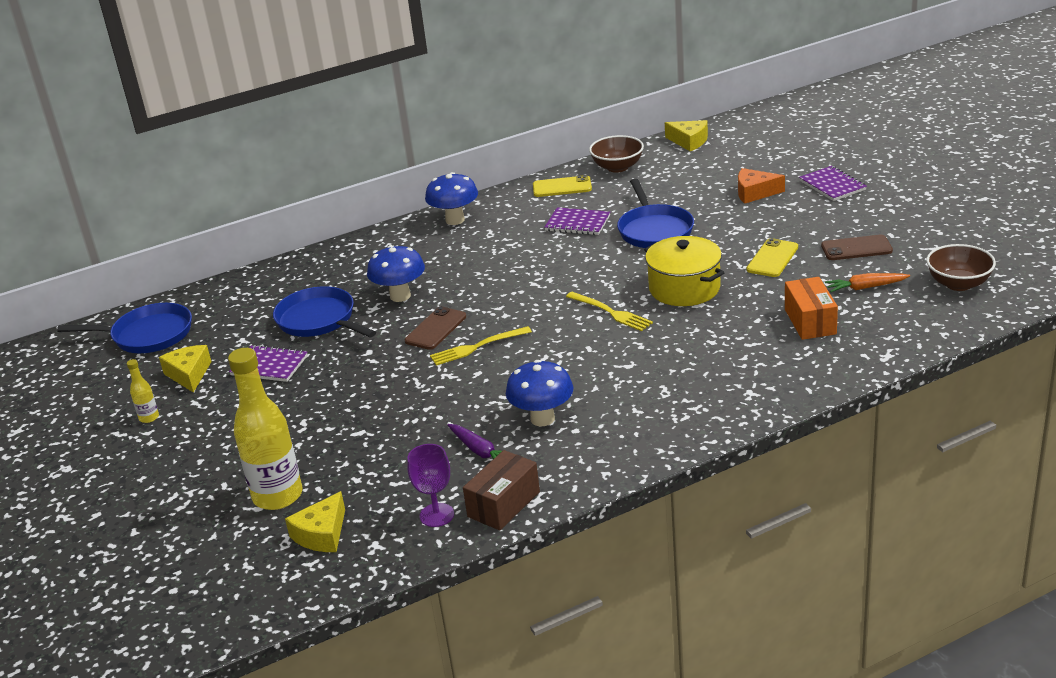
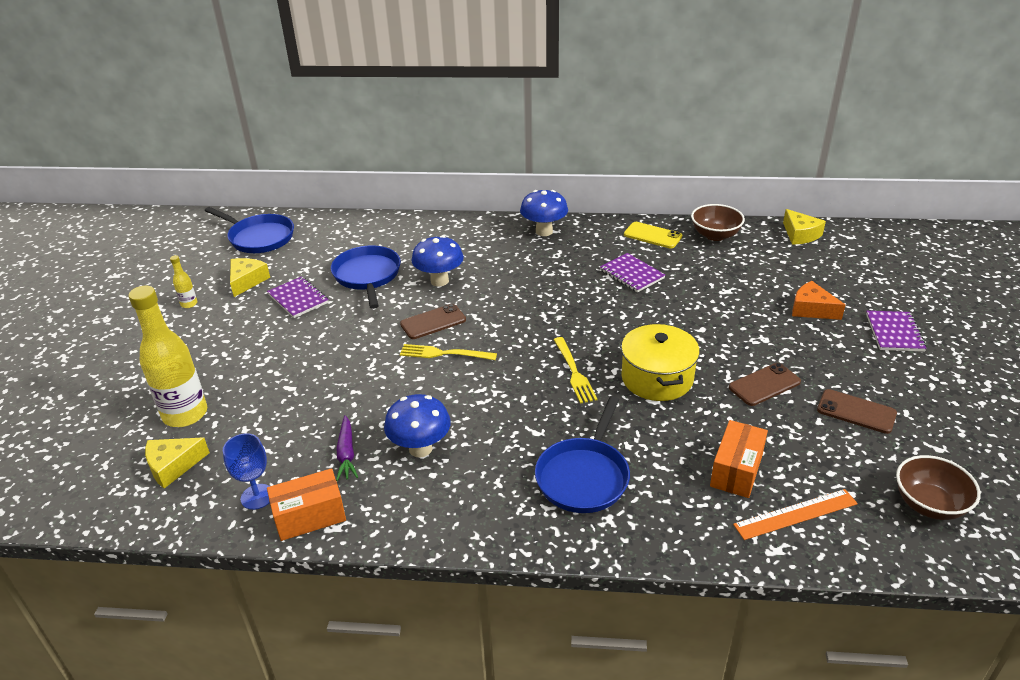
camera: 30 degrees right, 5 degrees up
(437, 515) = (257, 497): purple goblet -> blue goblet
(504, 504) = (310, 516): brown box -> orange box
(654, 230) = (687, 308): blue pan -> blue pan (584, 476)
(772, 258) = (764, 385): yellow phone -> brown phone
(865, 287) = (826, 460): orange carrot -> none
(878, 329) = (795, 514): none -> orange ruler

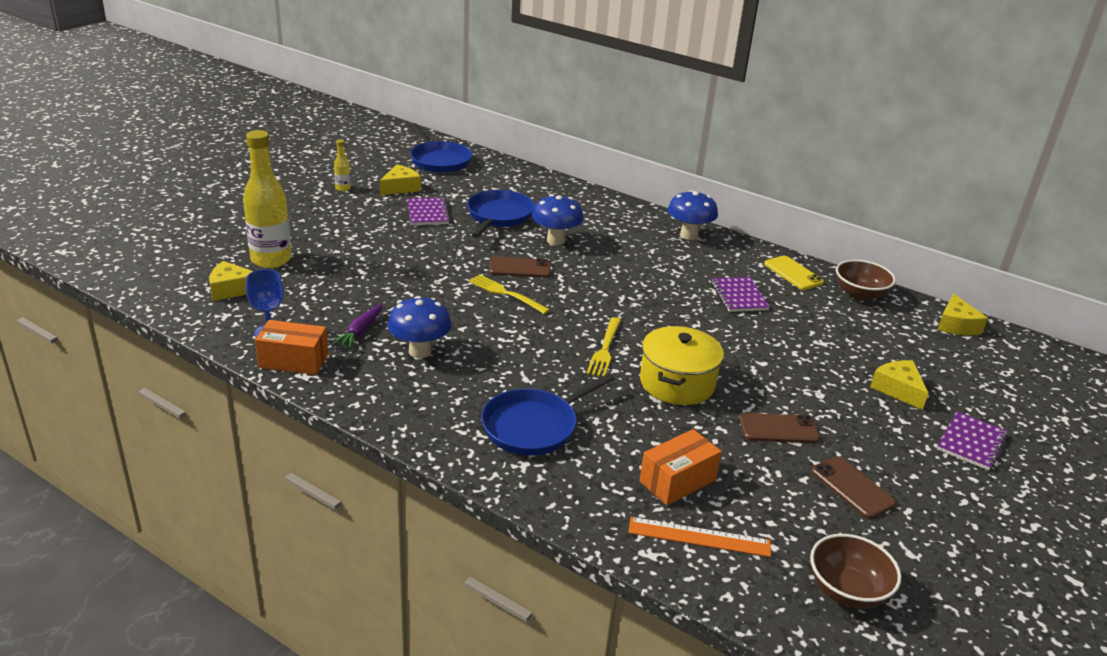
camera: 25 degrees right, 5 degrees down
(811, 309) = (898, 389): orange cheese -> yellow cheese

